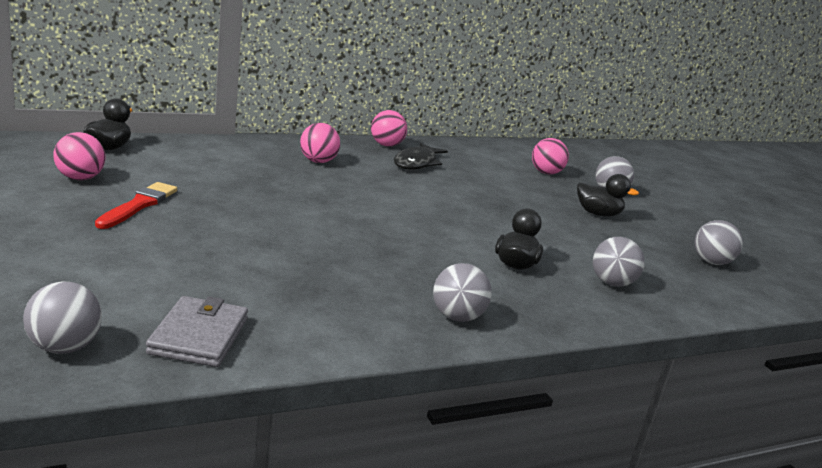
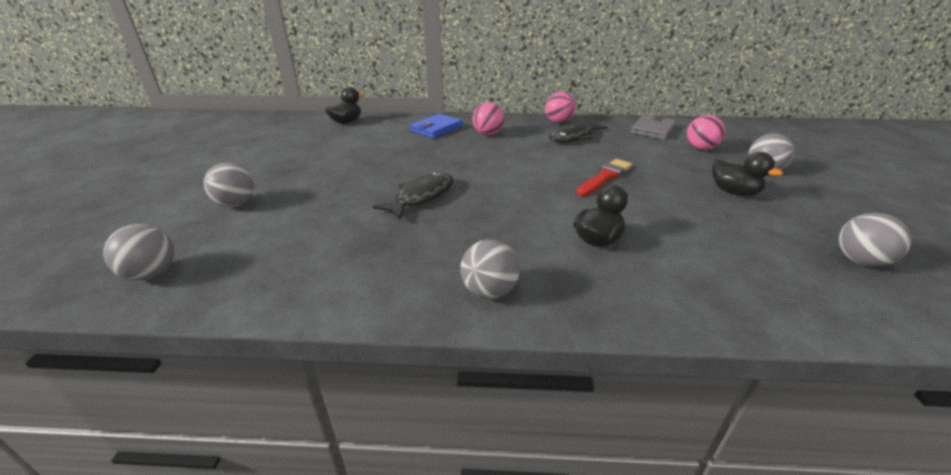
camera: 30 degrees right, 10 degrees up
(80, 178) = (305, 143): pink ball -> none
(139, 205) = (322, 163): red brush -> red brush (605, 177)
(199, 336) = (250, 278): grey wallet -> grey wallet (653, 130)
(247, 155) = (436, 129): none -> blue wallet
(308, 237) = (421, 196): none -> black fish
(612, 283) = (700, 273): grey ball -> grey ball (236, 204)

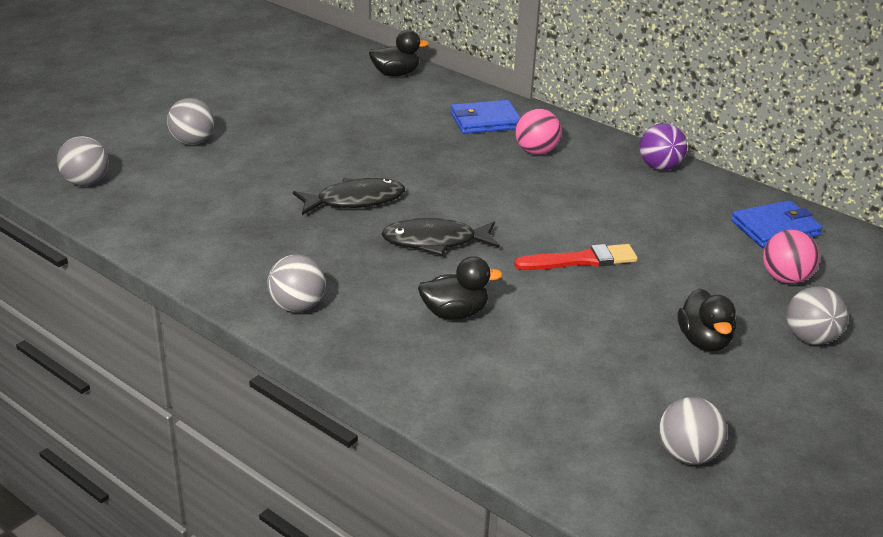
camera: 35 degrees right, 0 degrees up
(558, 122) = (659, 167): pink ball -> purple ball
(573, 137) = (639, 196): black fish -> black fish (435, 242)
(653, 130) = (775, 228): grey wallet -> blue wallet

